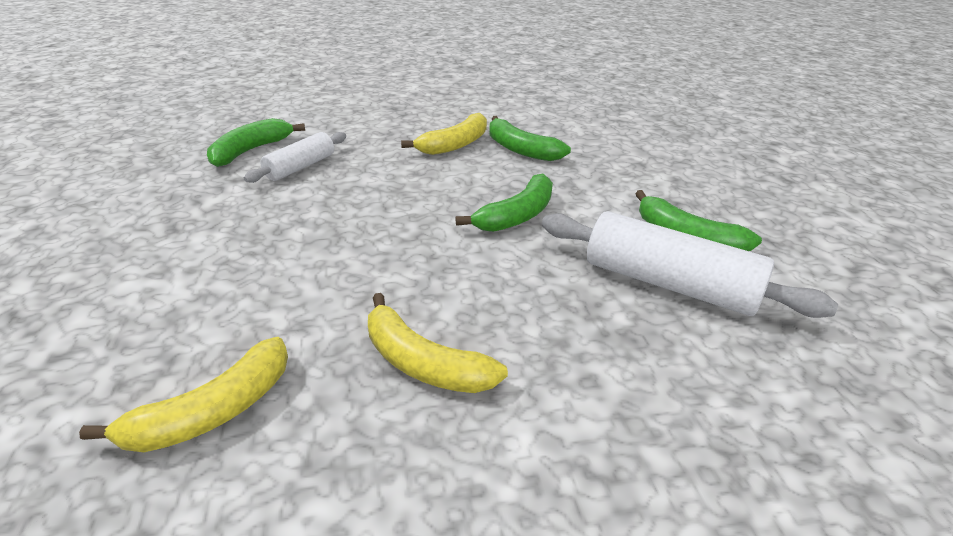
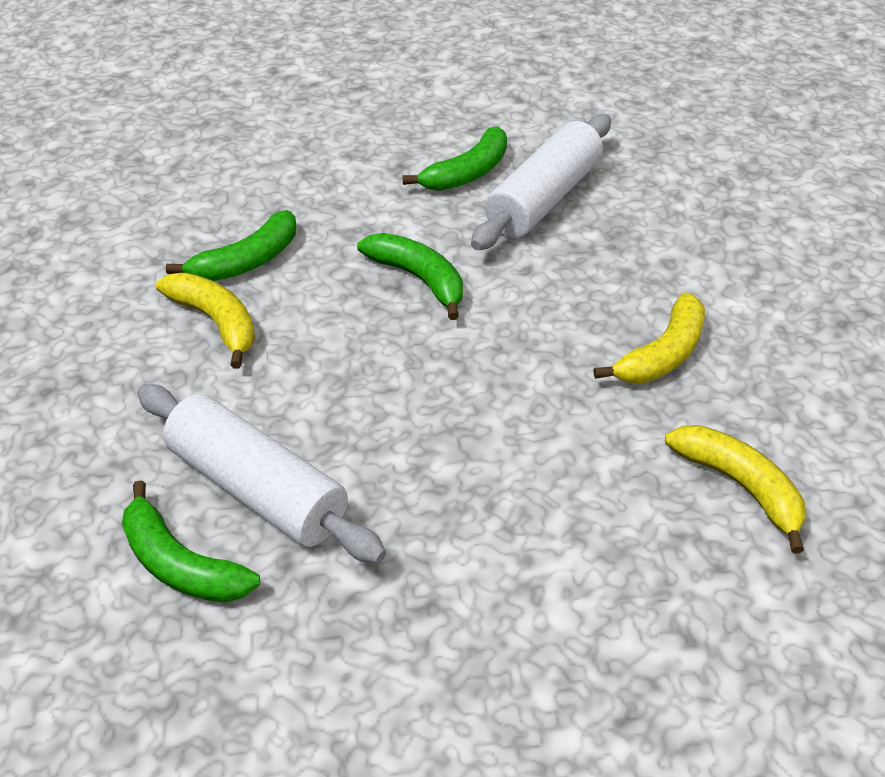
camera: 85 degrees left, 10 degrees up
(300, 167) = (257, 489): white rolling pin -> white rolling pin, size x1.70

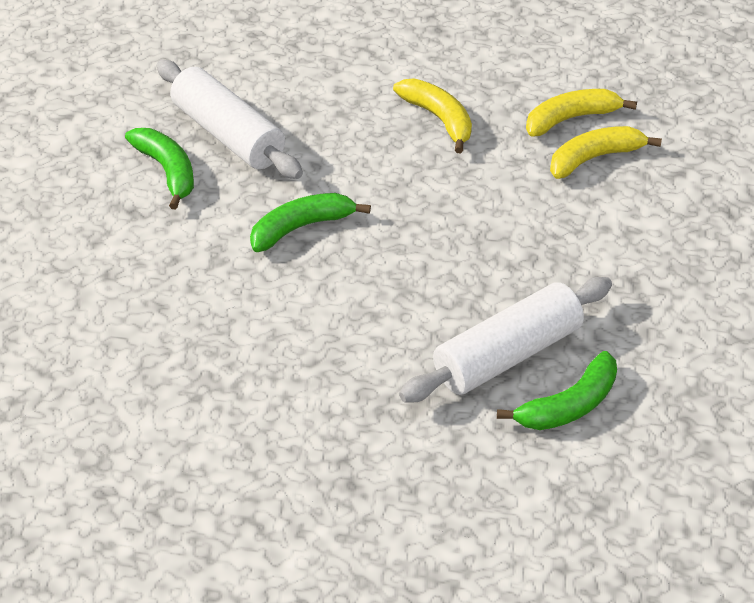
camera: 75 degrees left, 0 degrees up
(216, 322) = (305, 361): yellow banana -> yellow banana (594, 158)
(247, 261) = (228, 333): green banana -> none

